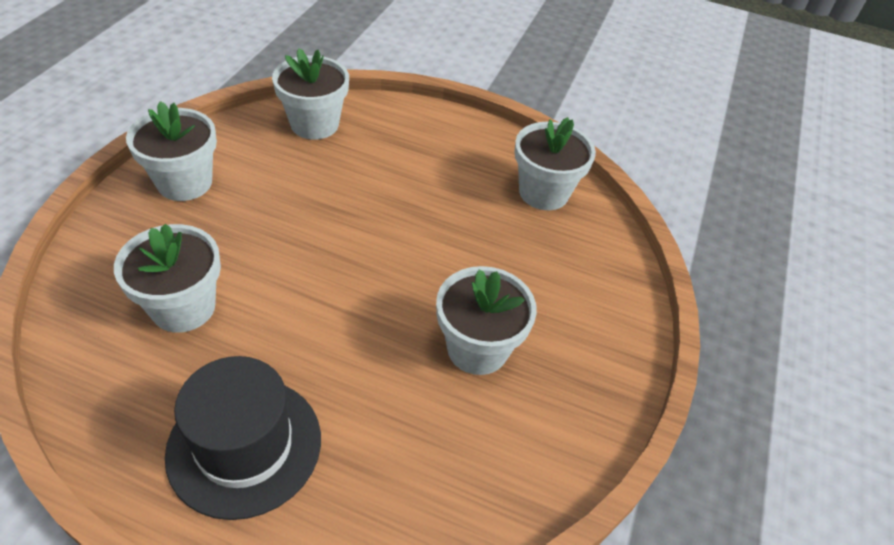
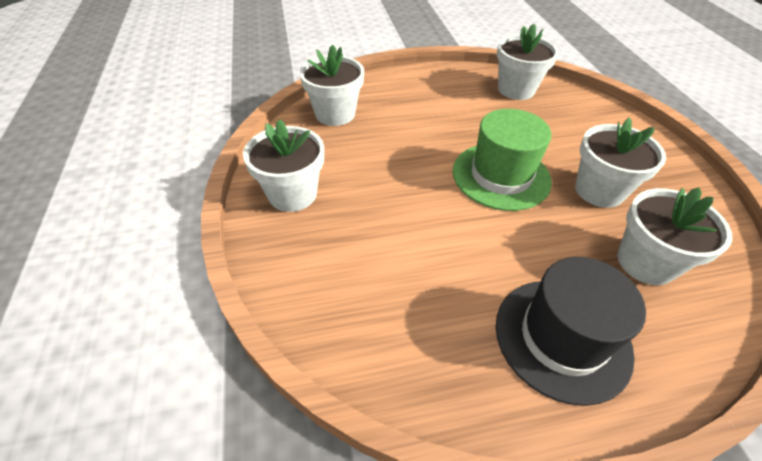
camera: 30 degrees left, 0 degrees up
(183, 307) = (403, 276): white flower pot -> white flower pot (645, 262)
(393, 273) = (501, 176): none -> green hat

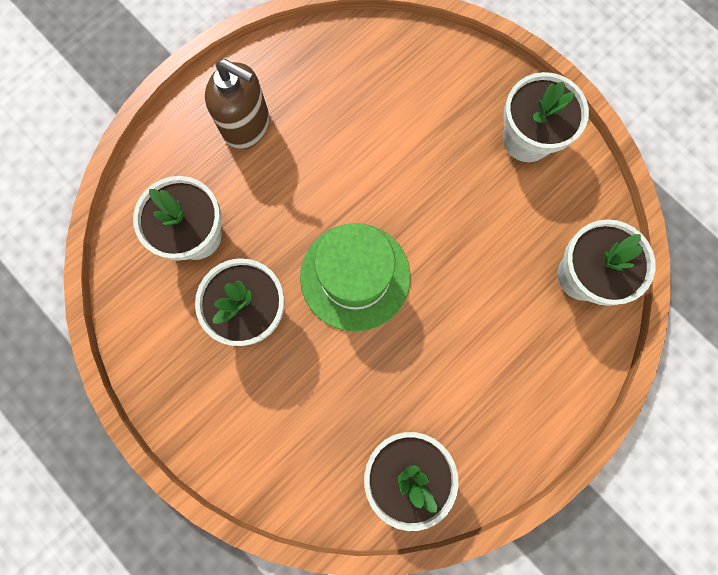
camera: 150 degrees right, 30 degrees up
(562, 338) = (247, 126): black hat -> brown soap dispenser

